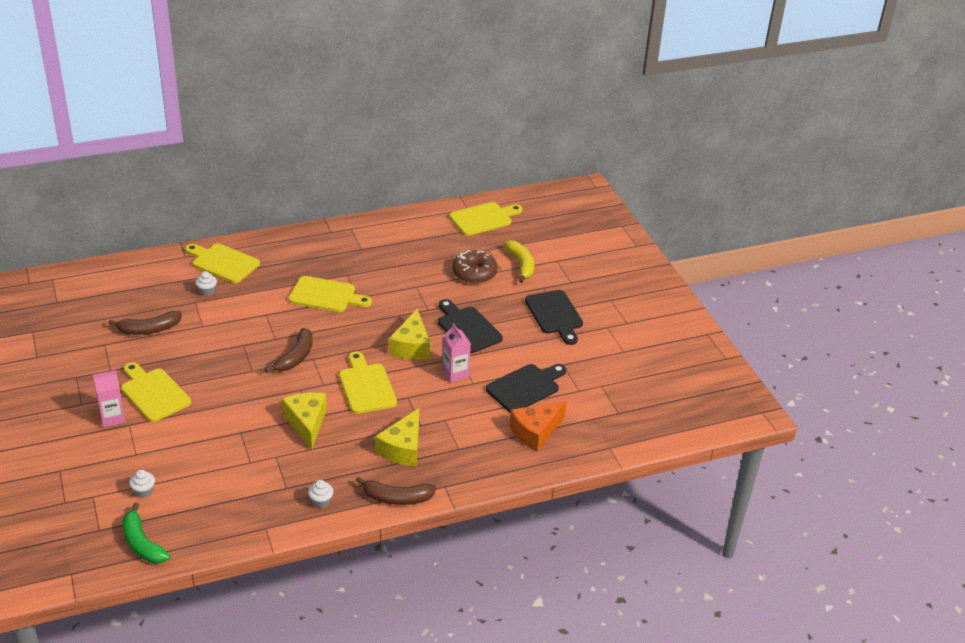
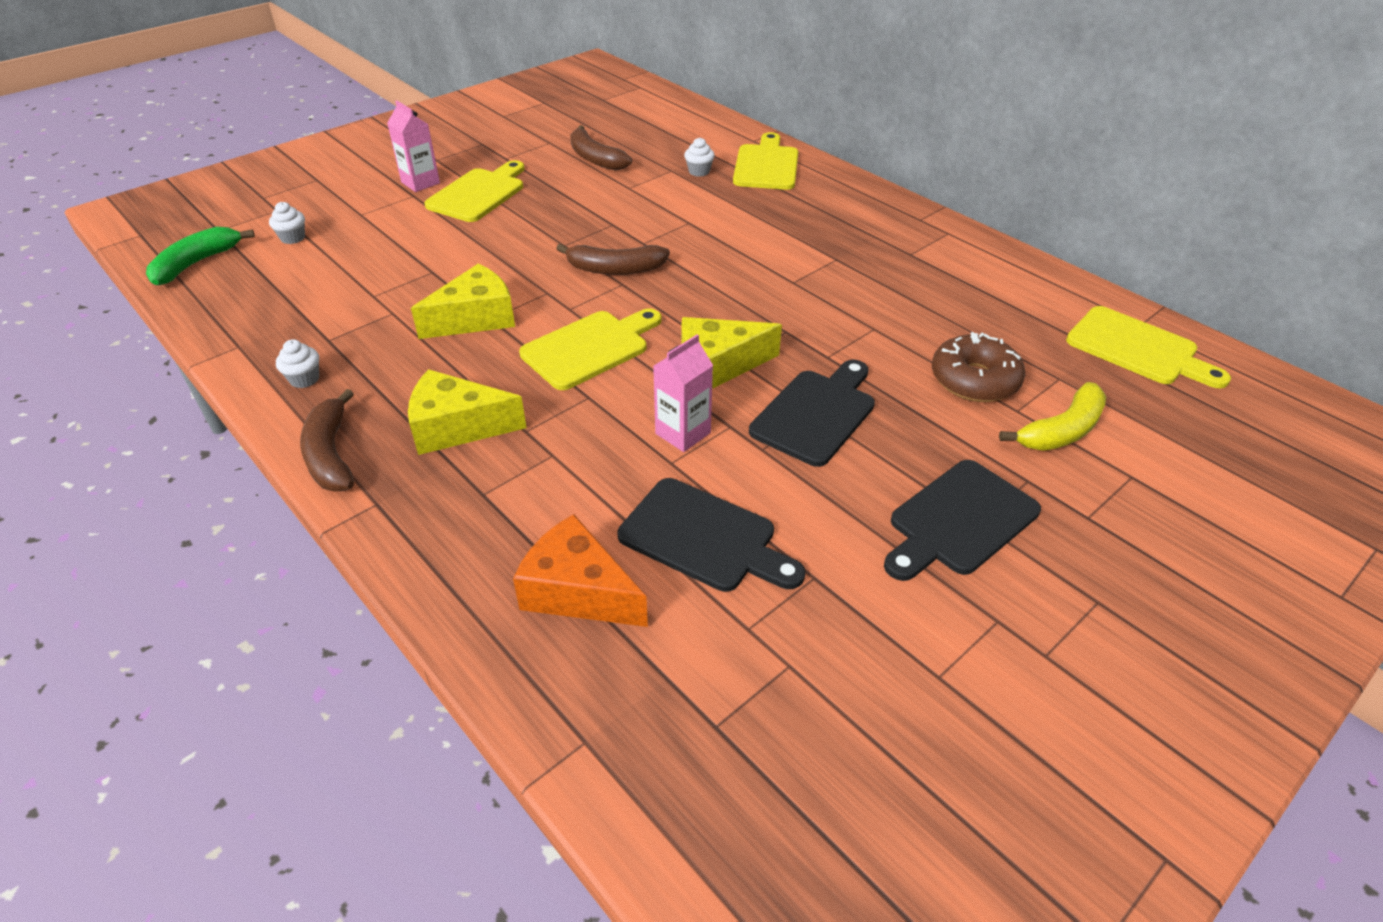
camera: 70 degrees right, 5 degrees up
(326, 295) = (772, 255): yellow cutting board -> none

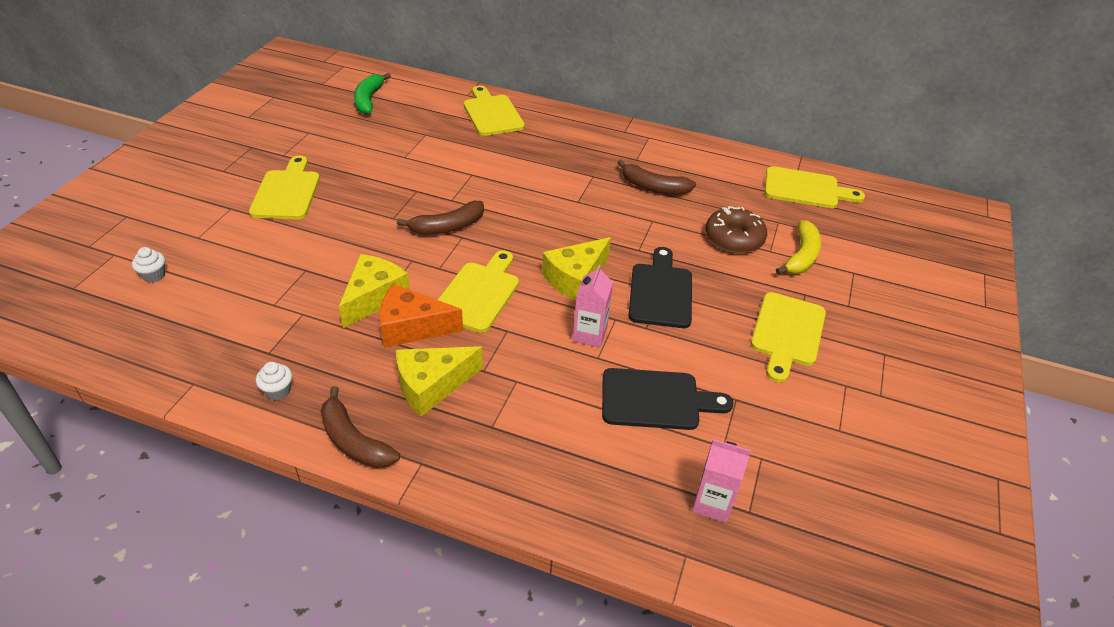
camera: 30 degrees left, 0 degrees up
(196, 263) = (81, 324): green banana -> green banana (368, 100)
(420, 183) = (227, 195): pink carton -> pink carton (712, 503)
(578, 591) = (607, 466): orange cheese -> orange cheese (412, 327)
(595, 158) = (358, 138): brown banana -> brown banana (653, 187)
(699, 171) = (447, 130): white cupcake -> none
(959, 520) = (787, 333): black cutting board -> yellow cutting board

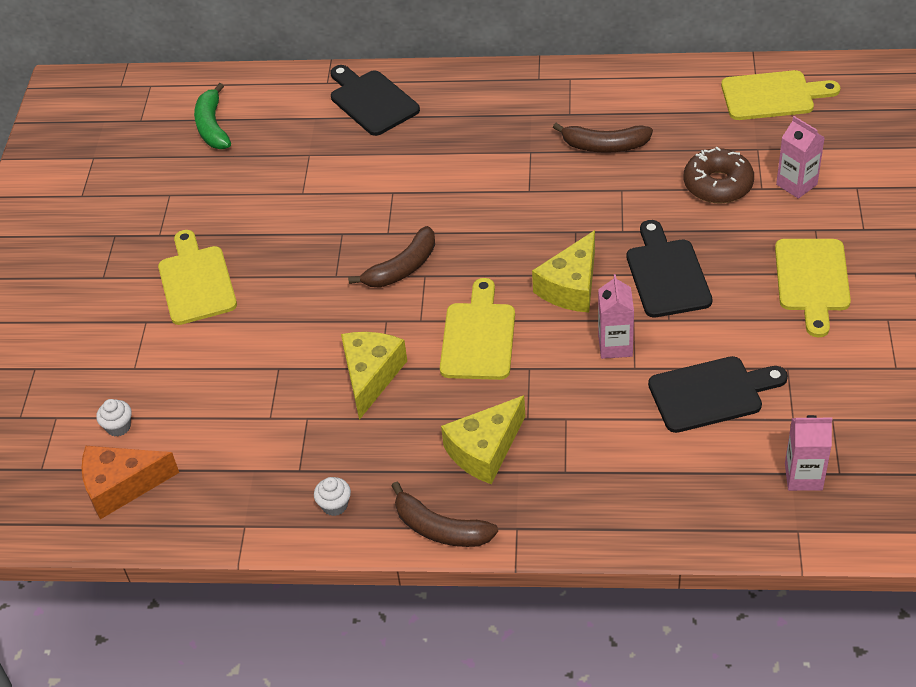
camera: 10 degrees left, 5 degrees up
(412, 327) = (430, 396): orange cheese -> orange cheese (121, 486)
(492, 113) = (372, 101): yellow cutting board -> black cutting board
(801, 256) = (796, 184): yellow banana -> pink carton

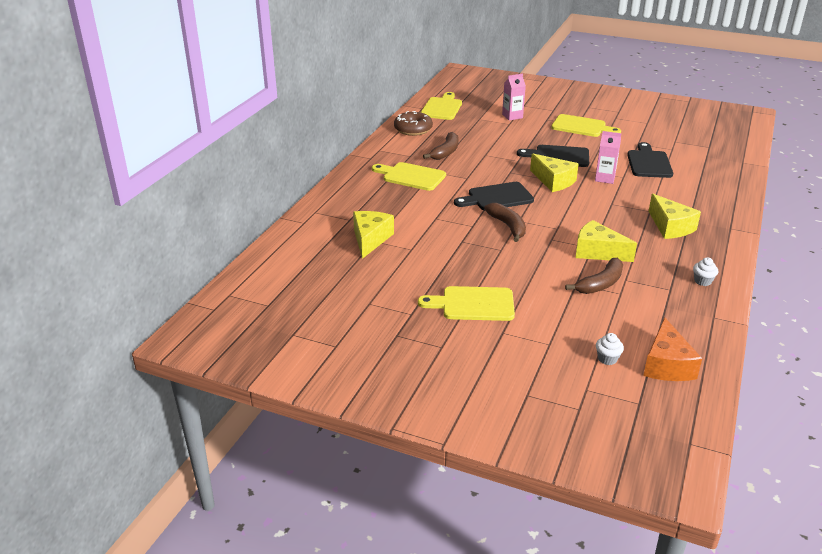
camera: 75 degrees left, 15 degrees down
(212, 126) = (307, 274): green banana -> none
(311, 151) = (370, 239): none -> yellow cheese
(372, 101) = (339, 210): black cutting board -> black cutting board (497, 197)
(440, 529) = (727, 250): brown banana -> brown banana (600, 284)
(478, 337) = (580, 213): yellow cutting board -> yellow cutting board (411, 176)
(718, 184) = (499, 132): brown donut -> brown donut (413, 129)
(803, 476) = (709, 154): pink carton -> none

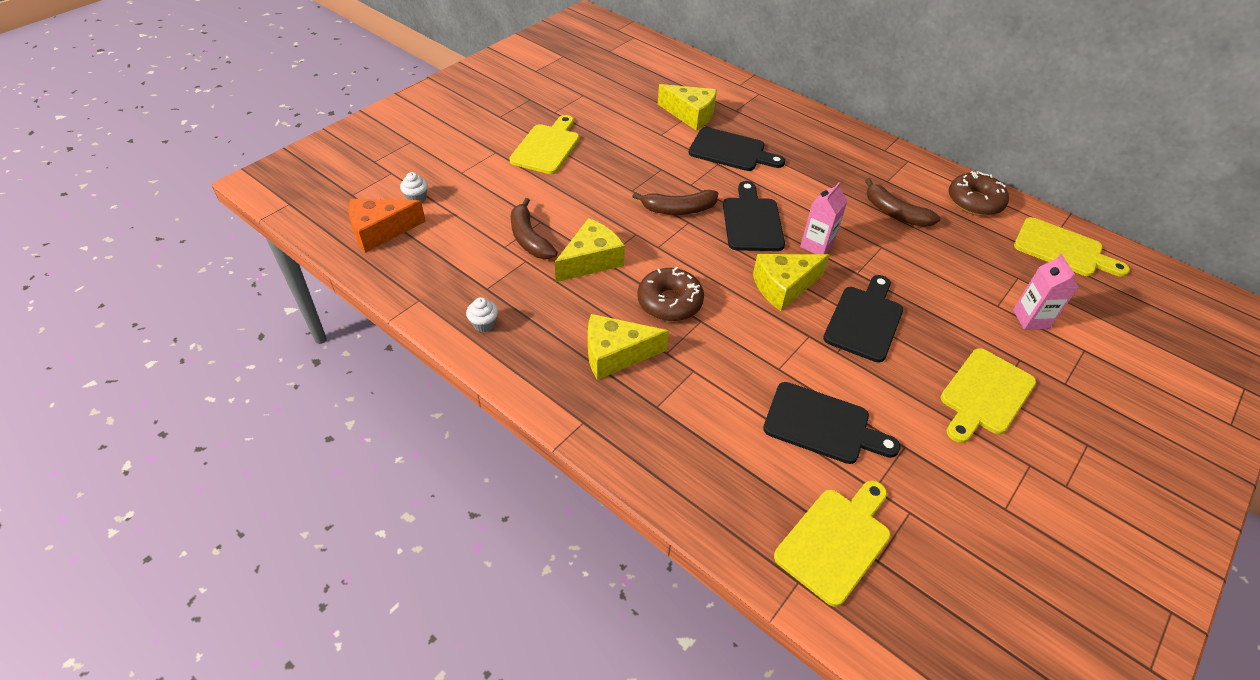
camera: 105 degrees right, 15 degrees up
(411, 176) = (827, 169): yellow cutting board -> yellow cutting board (836, 541)
(414, 215) = (731, 151): none -> black cutting board
(605, 178) = (778, 344): pink carton -> pink carton (816, 245)
(607, 216) = (669, 302): none -> brown donut
(667, 365) = (380, 231): orange cheese -> orange cheese turned 45 degrees counterclockwise

